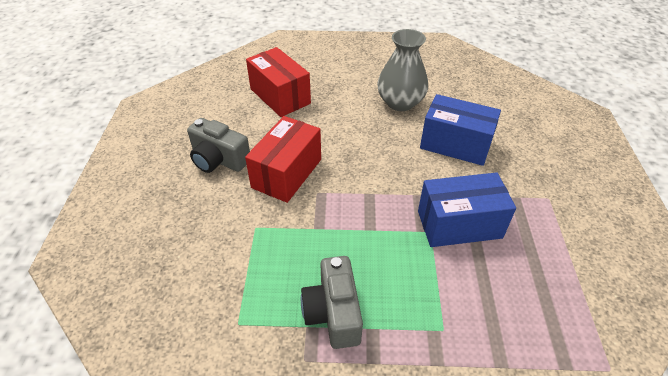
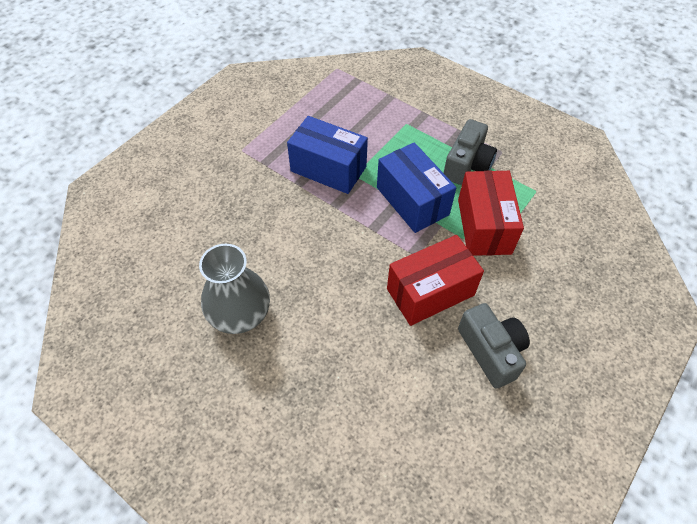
camera: 145 degrees left, 10 degrees up
(280, 96) = (365, 417): red box -> red box (484, 226)
(455, 144) = (249, 231): blue box -> blue box (412, 201)

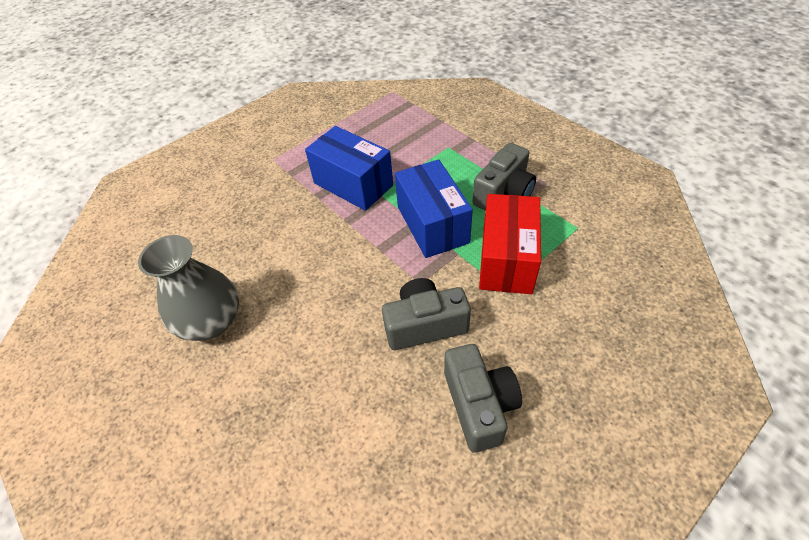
camera: 15 degrees right, 5 degrees down
(430, 292) = (425, 325): red box -> grey camera

